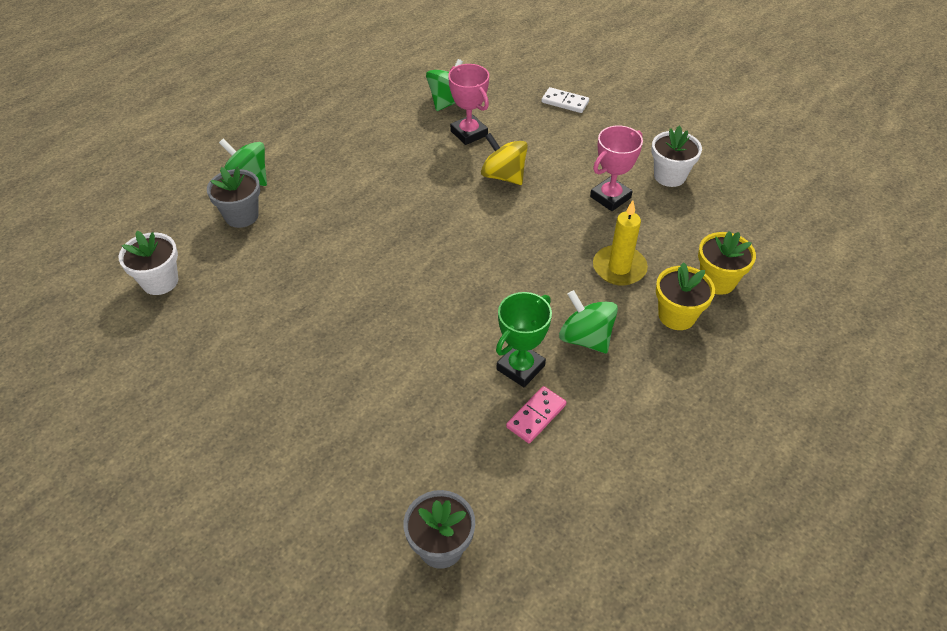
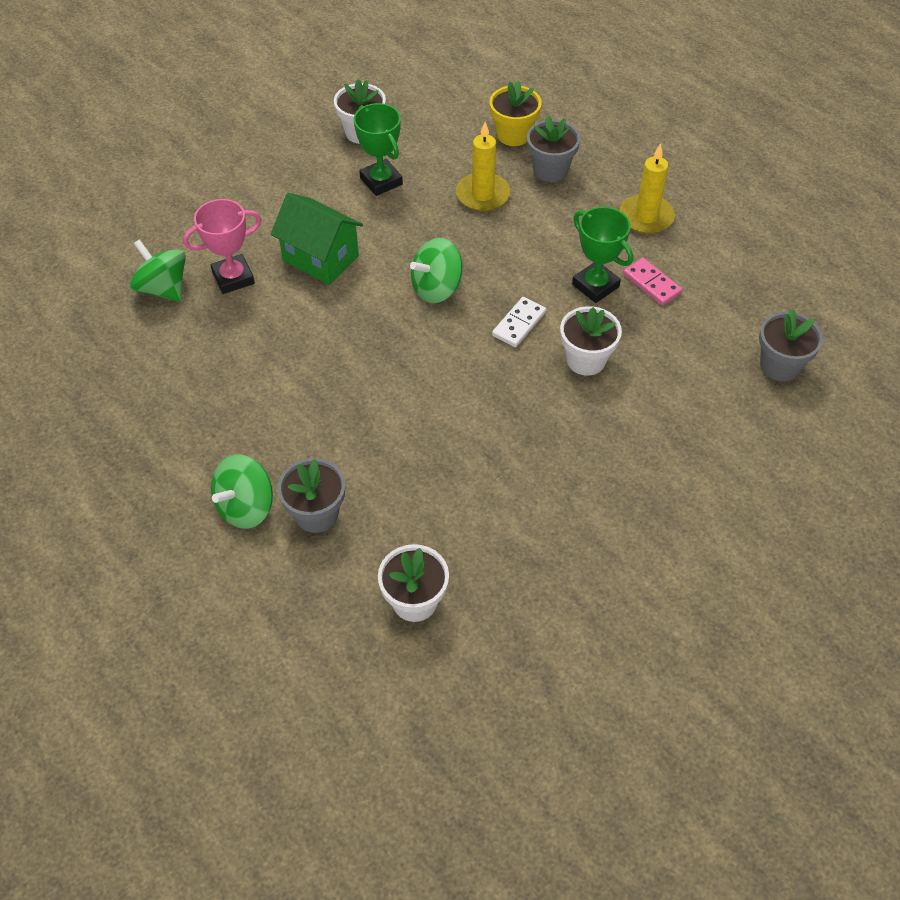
camera: 80 degrees left, 5 degrees up
(420, 368) = (586, 360): none -> white flower pot
(503, 176) = (320, 258): yellow spinning top -> green house
(565, 102) = (208, 186): white domino -> white domino (519, 324)
(585, 338) = (567, 235): green spinning top -> green spinning top (436, 288)
(610, 197) = (381, 181): pink trophy -> green trophy
(636, 405) = (646, 217): none -> yellow candle
(677, 316) = (550, 170): yellow flower pot -> grey flower pot

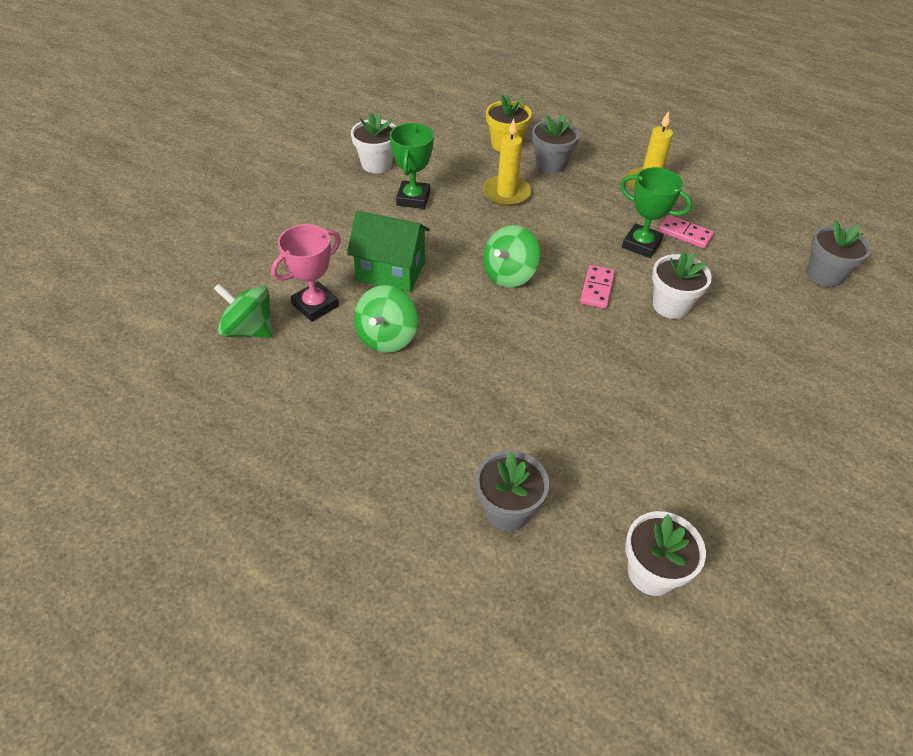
camera: 20 degrees left, 5 degrees down
(246, 507) = (432, 523): green spinning top -> green spinning top (387, 337)
(381, 181) = (413, 198): green trophy -> green trophy turned 60 degrees clockwise
(519, 324) = (597, 288): white domino -> pink domino

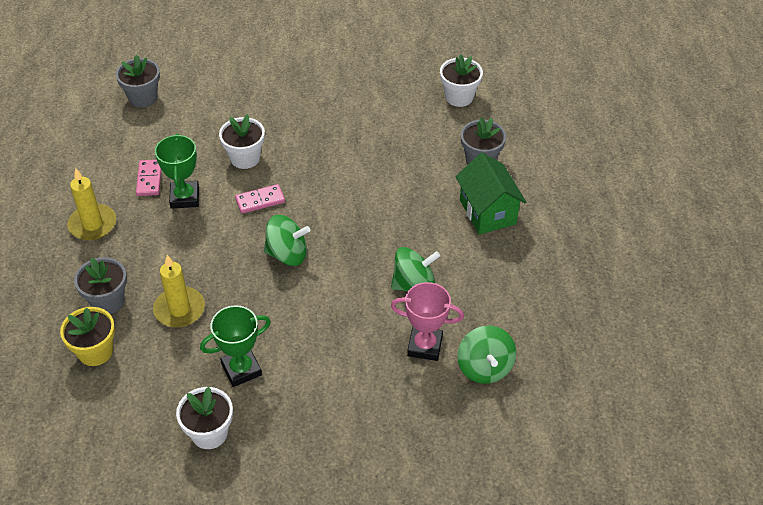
camera: 125 degrees left, 0 degrees up
(391, 271) = (347, 325): green house -> green house (487, 212)

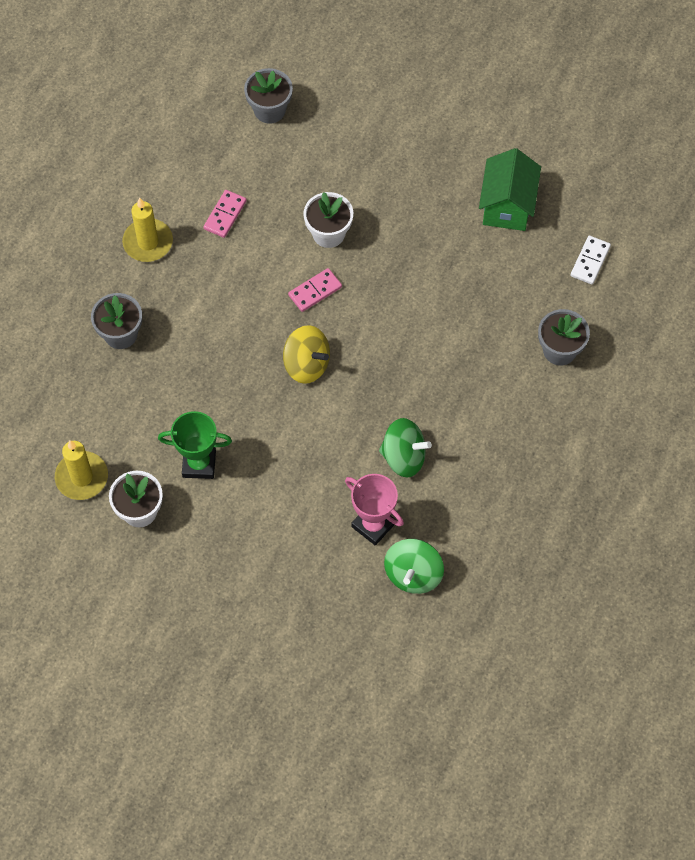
camera: 30 degrees right, 15 degrees up
(95, 351) = (85, 381): yellow flower pot -> none
(179, 309) = (178, 375): yellow candle -> yellow candle (82, 477)
(185, 197) = (247, 253): green trophy -> none
(260, 200) = (315, 291): pink domino -> pink domino turned 45 degrees counterclockwise
(287, 254) = (306, 364): green spinning top -> yellow spinning top
(459, 97) = (590, 261): white flower pot -> white domino
(487, 212) = (526, 413): green house -> green house (507, 206)

